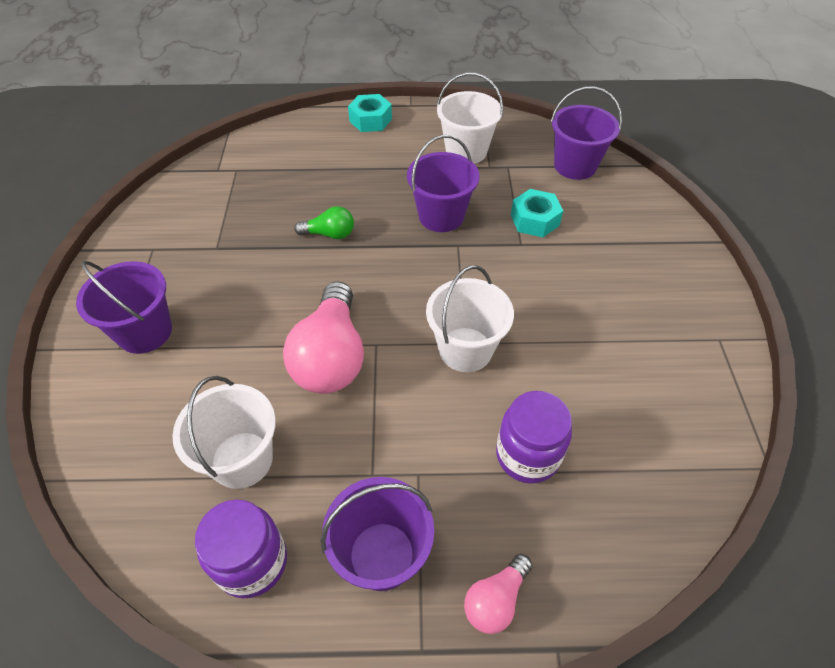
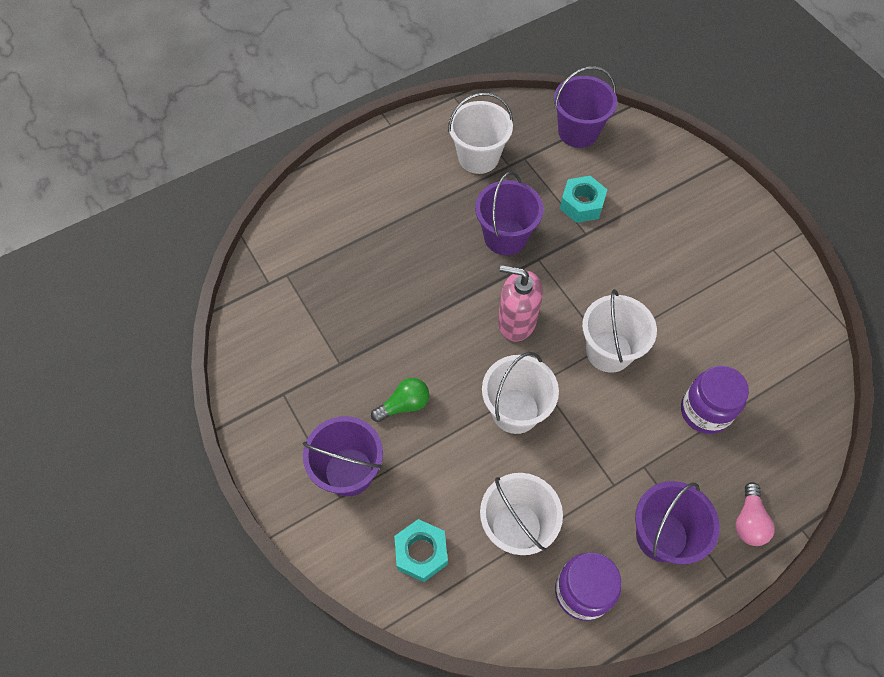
camera: 30 degrees left, 10 degrees up
(329, 234) = (426, 301): green light bulb -> green light bulb (404, 405)
(331, 356) = (515, 411): pink light bulb -> white bucket
(370, 120) = (367, 160): turquoise nut -> turquoise nut (421, 553)
(395, 284) = (516, 322): none -> pink soap dispenser

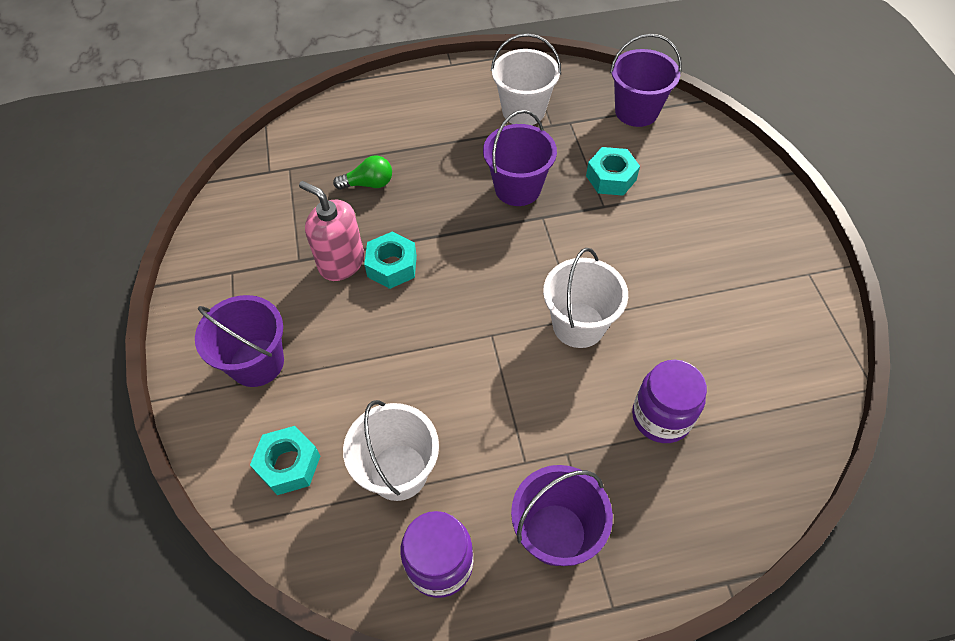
camera: 20 degrees right, 5 degrees down
(404, 405) = (341, 316): green light bulb -> green light bulb (368, 184)
(427, 344) = (392, 266): none -> turquoise nut
(515, 411) = (452, 355): white bucket -> none
(516, 322) = (492, 270): pink soap dispenser -> pink soap dispenser (341, 262)
(748, 521) = (665, 552): pink light bulb -> none

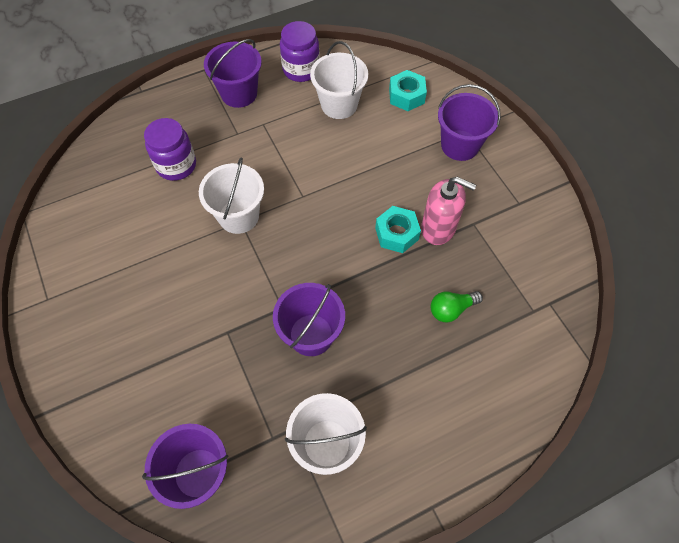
camera: 165 degrees right, 5 degrees up
(611, 178) = (222, 367): turquoise nut -> none

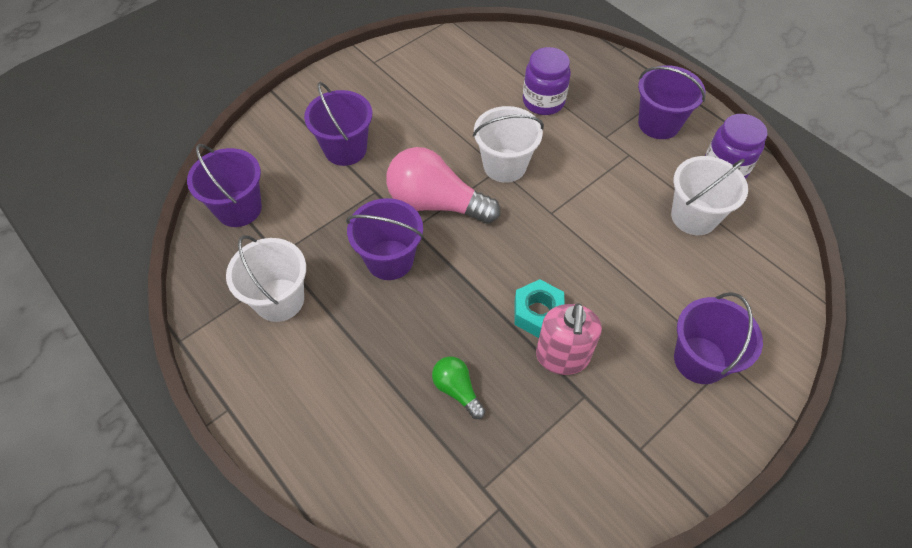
camera: 75 degrees right, 5 degrees down
(161, 350) = (345, 149): none -> purple bucket
(261, 282) = (436, 203): none -> pink light bulb
(406, 96) = (747, 284): turquoise nut -> none

